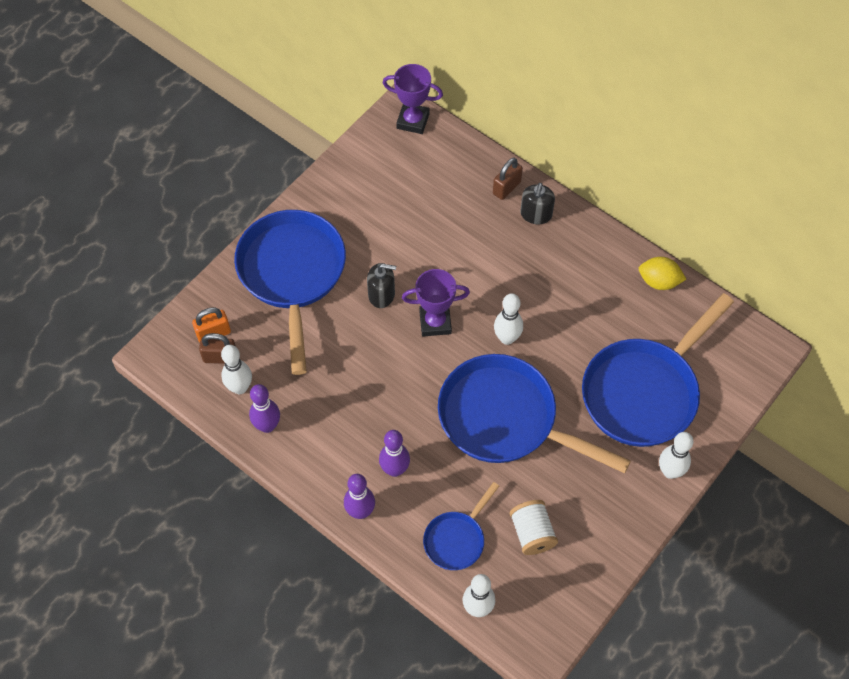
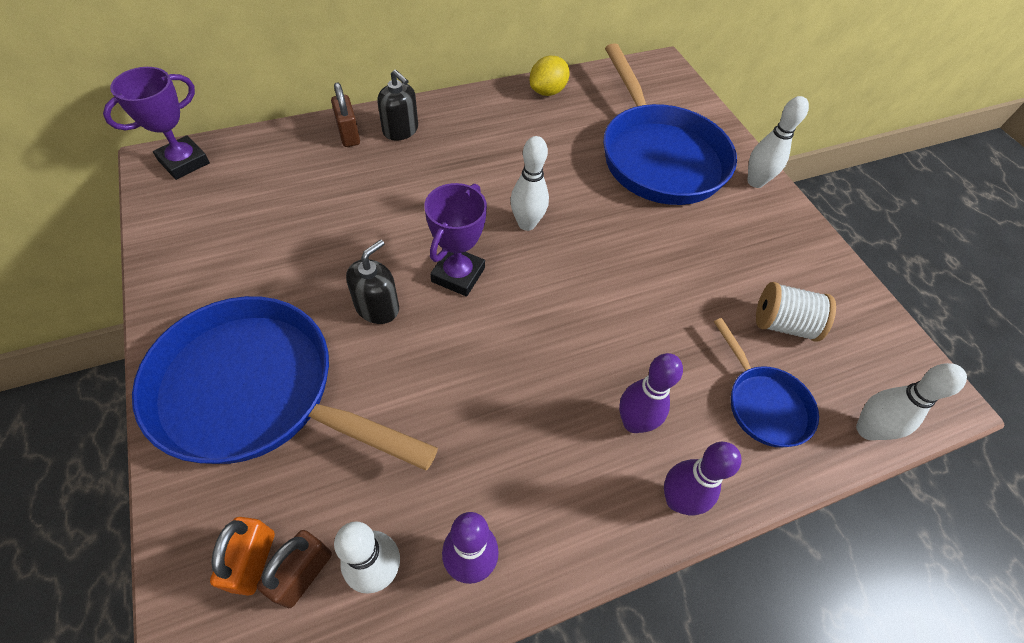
camera: 65 degrees left, 5 degrees down
(505, 419) = (626, 276): blue pan -> none

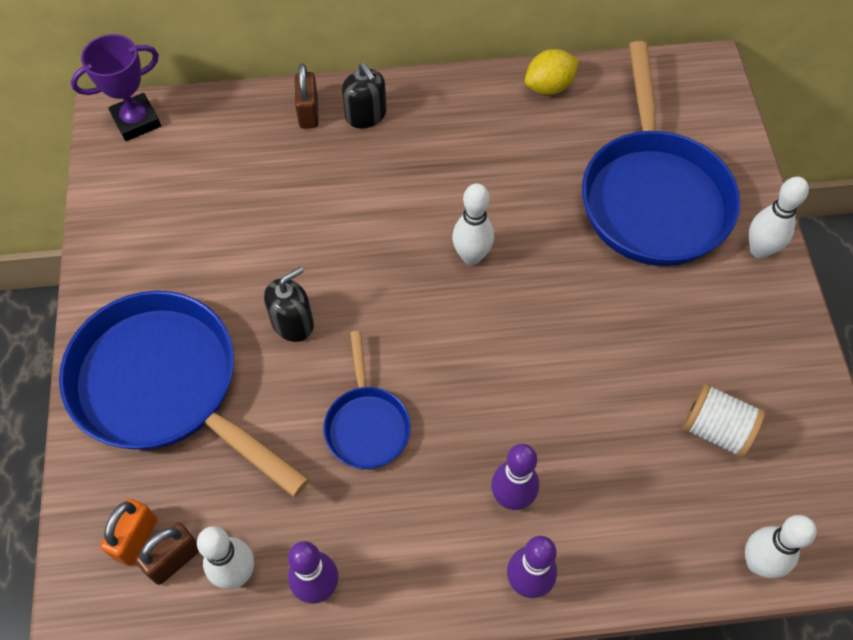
camera: 20 degrees right, 5 degrees up
(458, 275) = (381, 303): purple trophy -> none
(764, 404) = (656, 510): blue pan -> blue pan (367, 425)

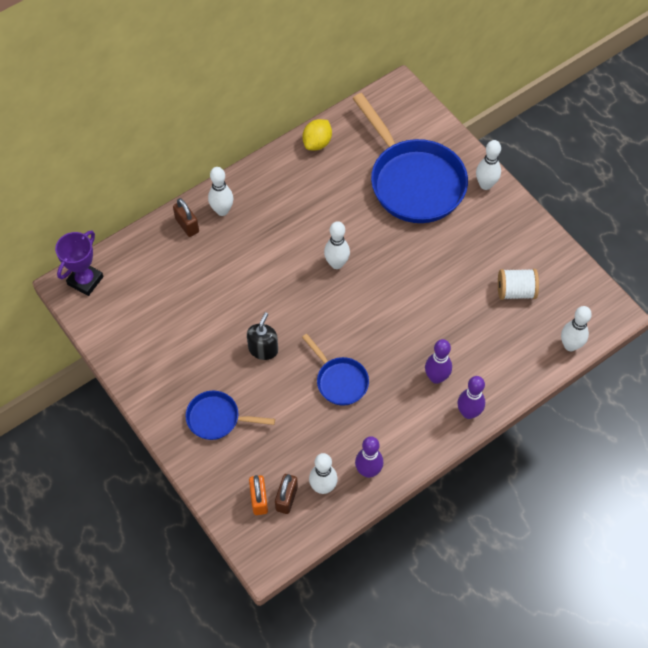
camera: 30 degrees left, 0 degrees up
(164, 386) = (217, 418): blue pan -> blue pan, size x0.50
(366, 115) = (222, 210): black soap dispenser -> white bowling pin

